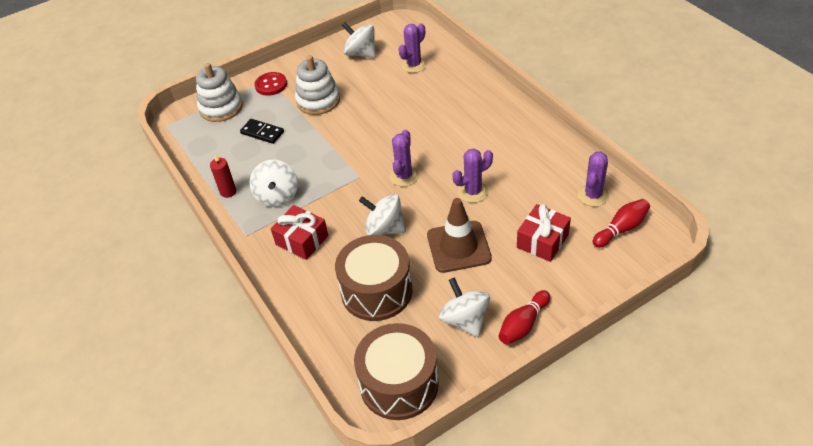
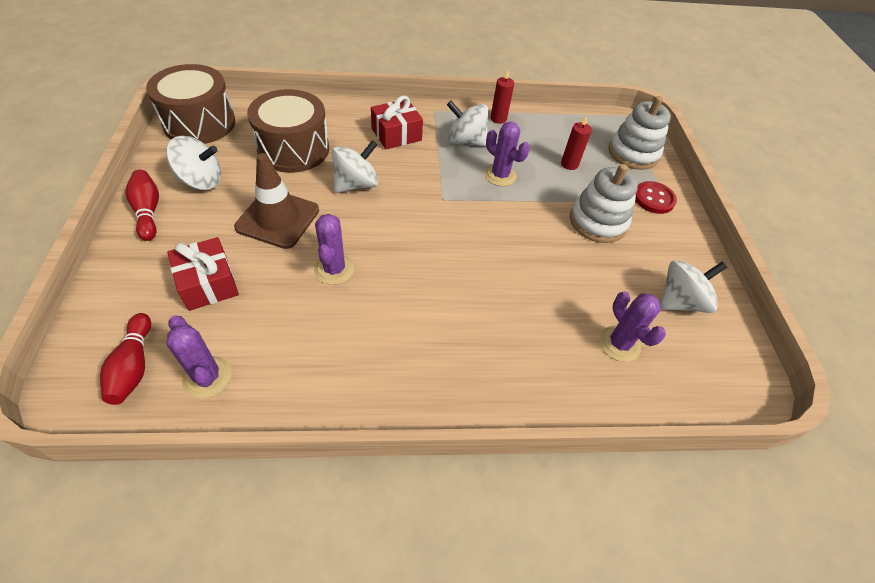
camera: 110 degrees right, 5 degrees up
(262, 133) = (569, 164): black domino -> red candle
(404, 176) = (412, 229): purple cactus -> purple cactus (500, 175)

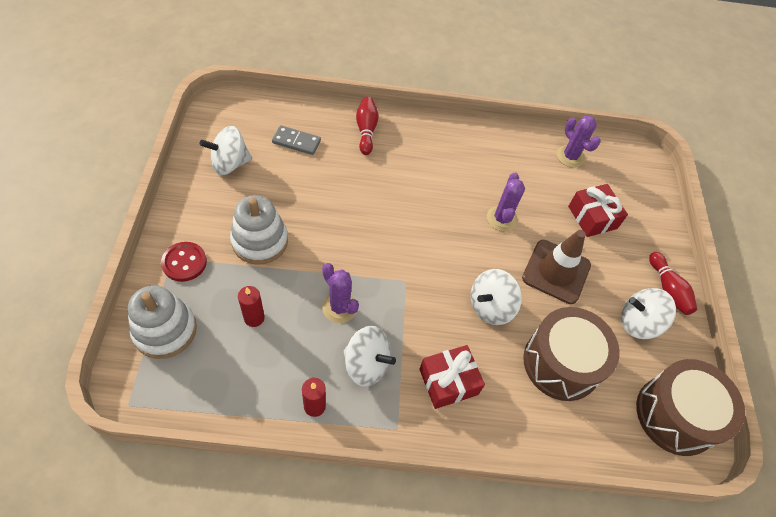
camera: 175 degrees left, 5 degrees up
(134, 366) = (616, 168): red bowling pin -> red bowling pin (366, 130)
(619, 344) = (296, 142): purple cactus -> grey domino

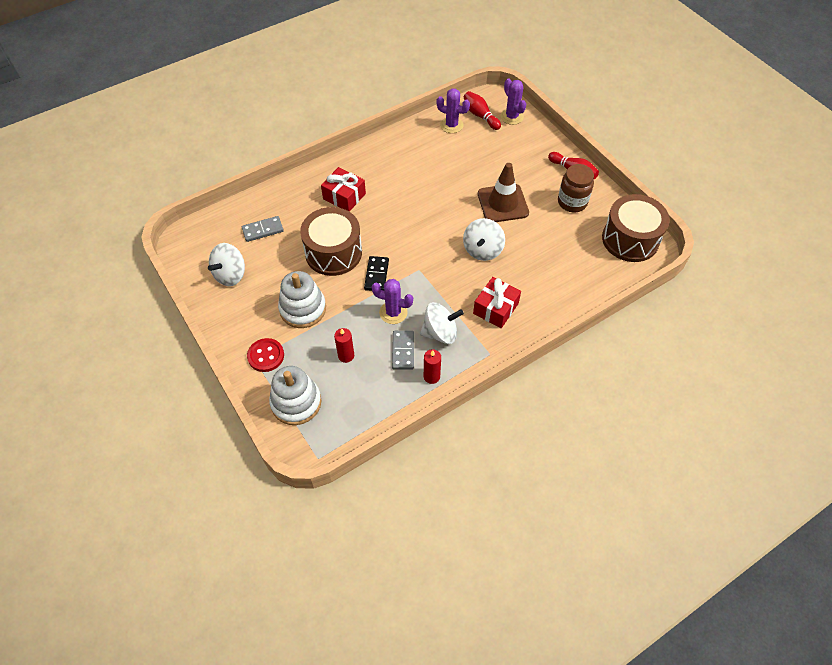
camera: 30 degrees left, 0 degrees up
(312, 355) = (403, 351): none -> grey domino
(359, 257) = (376, 275): none -> black domino
(366, 130) = (304, 192): red bowling pin -> red bowling pin (480, 115)
(501, 219) = (443, 192): purple cactus -> purple cactus (511, 117)
(561, 363) = (549, 254): brown drum -> brown drum (333, 252)
(592, 217) = (496, 156): red gift -> red gift (344, 196)
(638, 323) = (572, 202): white spinning top -> brown jar

